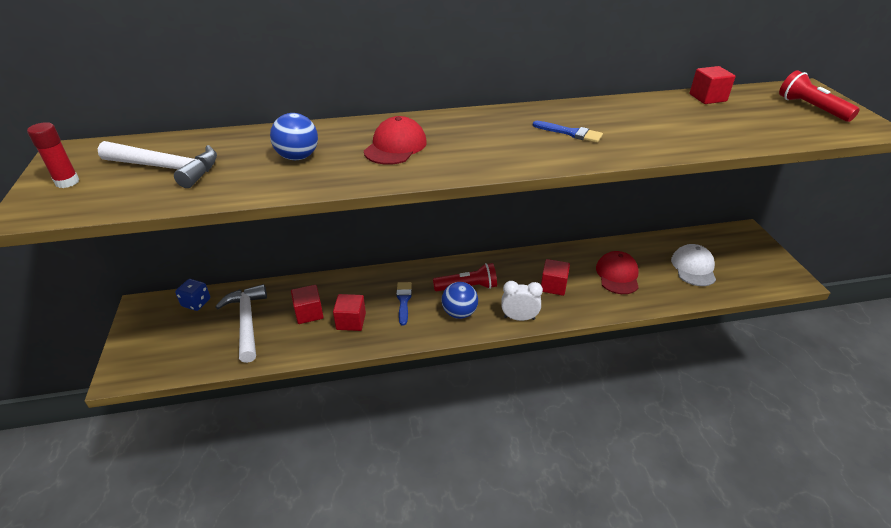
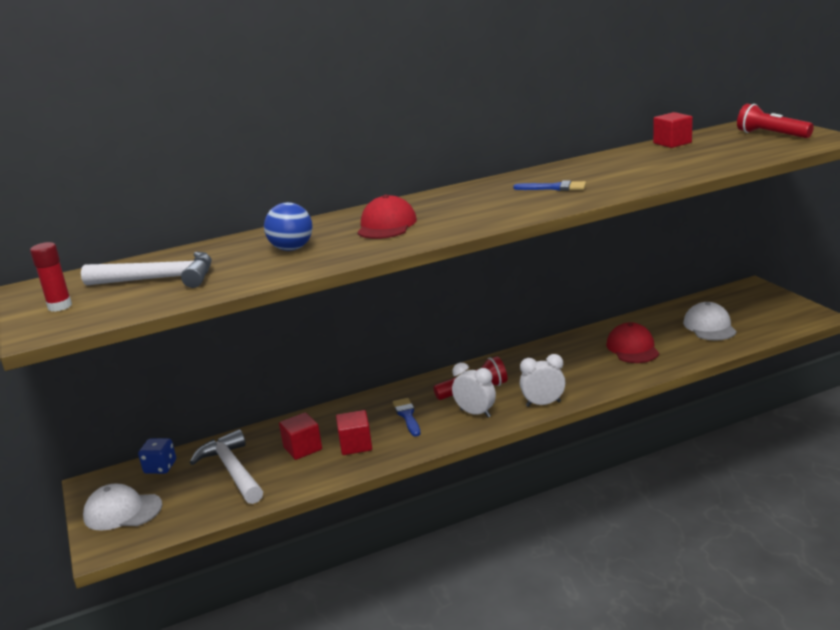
camera: 10 degrees left, 15 degrees down
(149, 341) = (122, 511): none -> white cap
(459, 313) = (475, 413): blue ball -> white clock
(553, 286) = (568, 370): red cube -> none

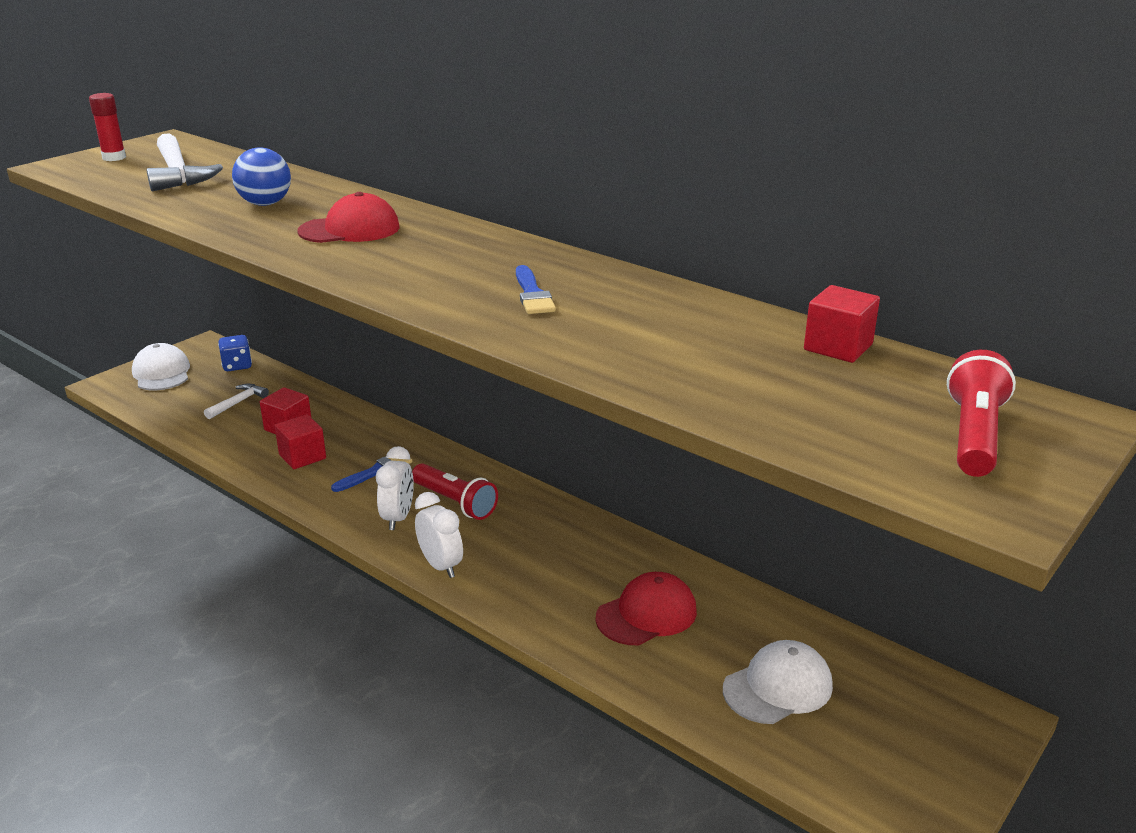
camera: 60 degrees right, 5 degrees up
(232, 470) = (238, 403): white hammer -> white hammer, size x0.55

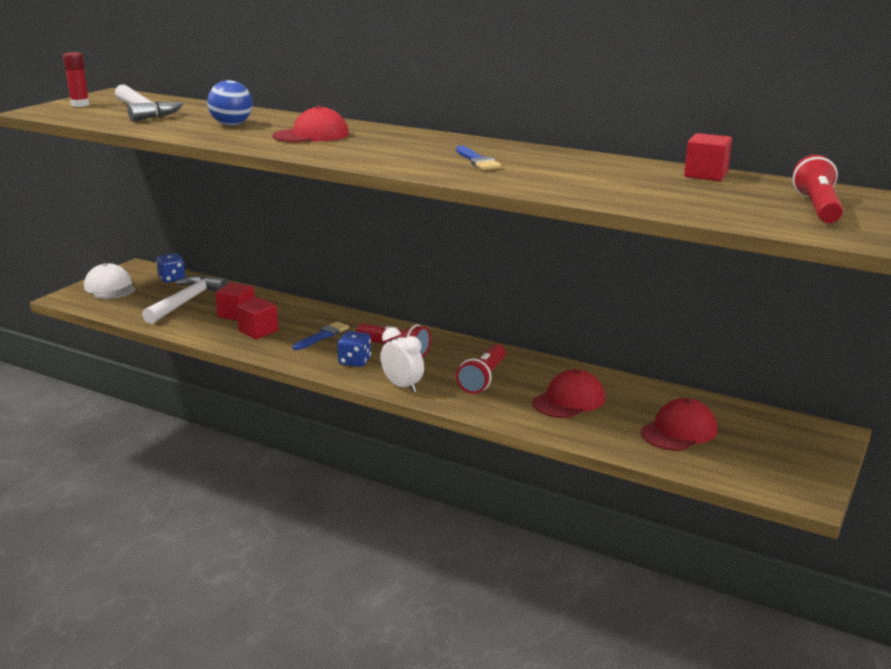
camera: 10 degrees left, 5 degrees down
(238, 403) = (186, 302): white hammer -> white hammer, size x1.83
(398, 518) = (355, 361): white clock -> blue dice
(548, 564) = (483, 379): none -> red flashlight
(778, 687) = (679, 431): white cap -> red cap

